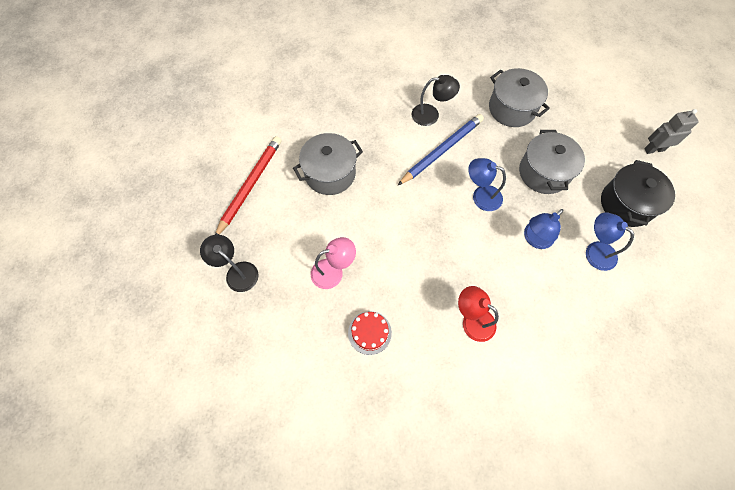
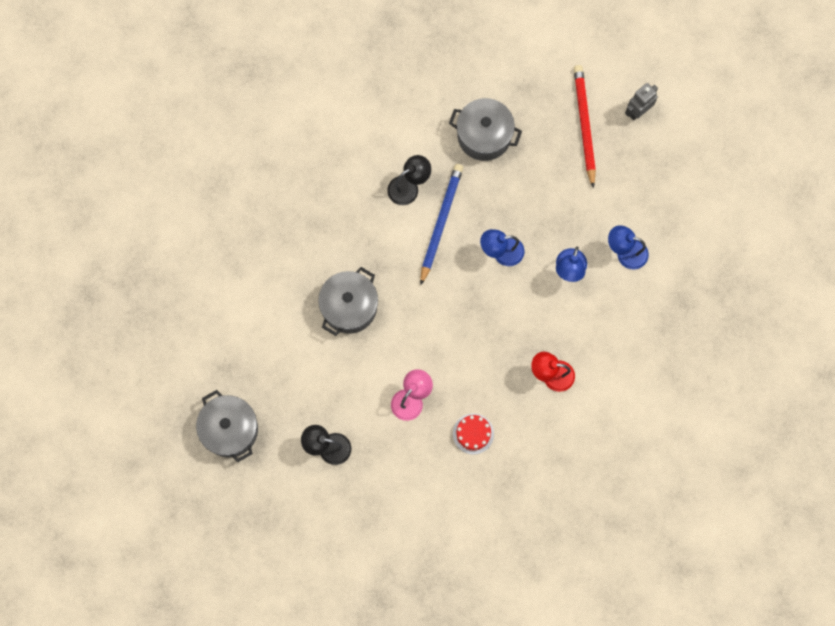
camera: 30 degrees left, 10 degrees up
(250, 185) = (282, 361): red pencil -> red pencil (584, 125)
(543, 172) = (547, 195): grey pot -> grey pot (230, 429)
(626, 204) = (634, 188): black pot -> none

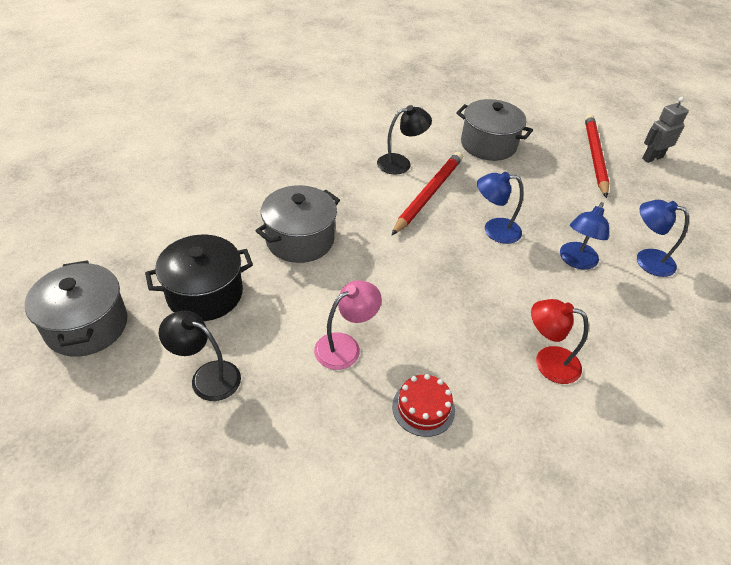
camera: 10 degrees right, 30 degrees down
(298, 380) = (205, 294): none -> black pot
(441, 223) = (428, 194): blue pencil -> red pencil

